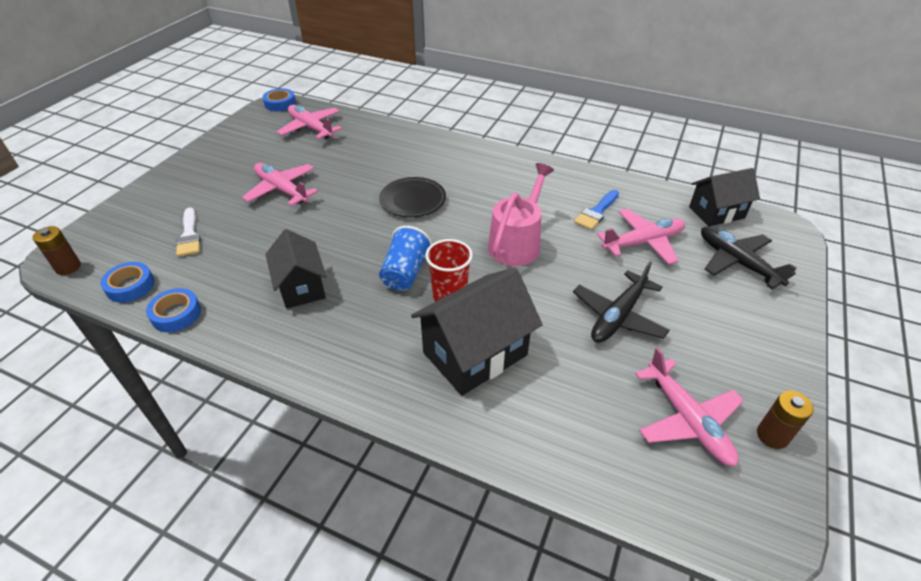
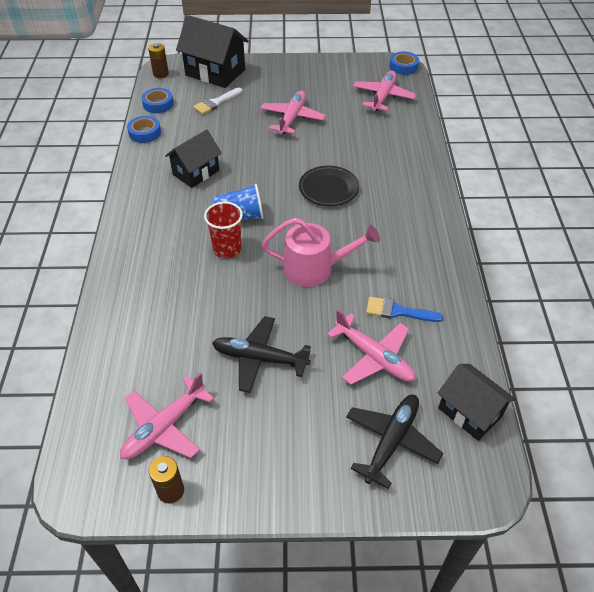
camera: 65 degrees right, 5 degrees up
(475, 354) = (176, 282): black house -> black house (215, 72)

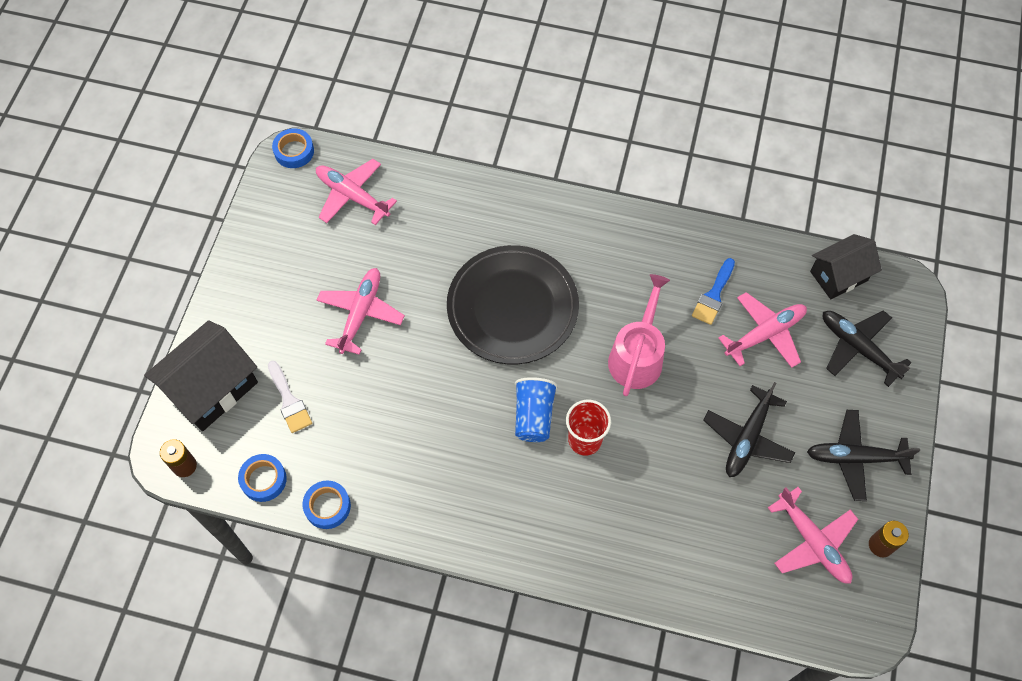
camera: 75 degrees left, 15 degrees up
(196, 172) = (436, 452): black house -> none
(263, 454) = (855, 458): none -> black plane
(292, 118) = (360, 313): pink plane -> pink plane turned 75 degrees clockwise
(328, 188) = (512, 308): black plate -> black plate, size x1.78

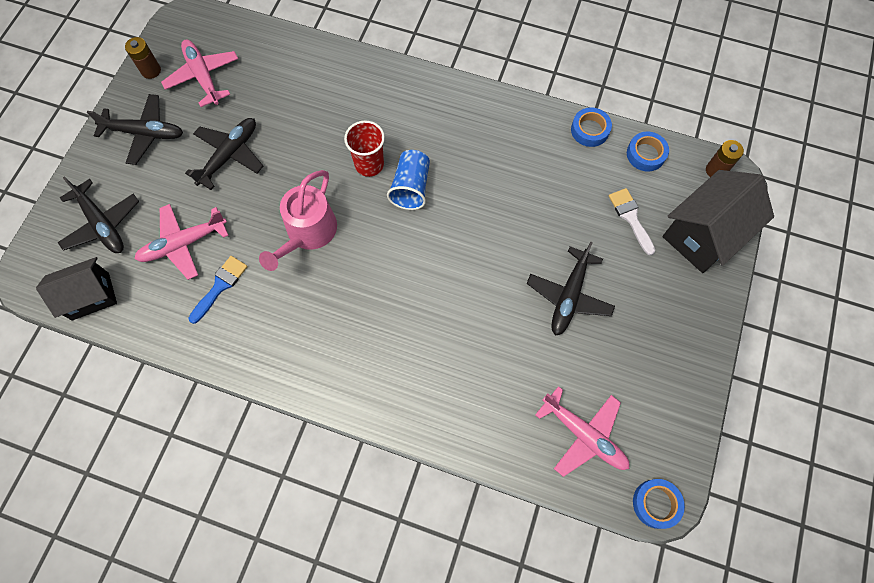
camera: 175 degrees left, 5 degrees up
(360, 313) = (569, 296): pink plane -> black plane
(512, 308) = (419, 289): black plate -> none

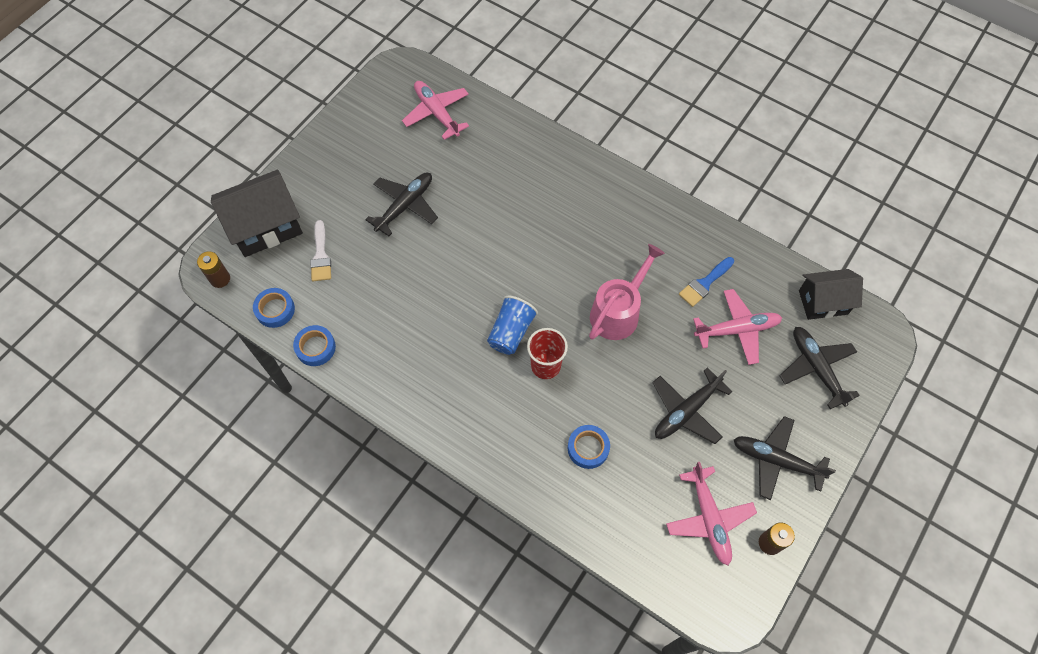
camera: 165 degrees left, 5 degrees down
(656, 504) = (405, 65): blue tape -> blue tape (588, 448)

